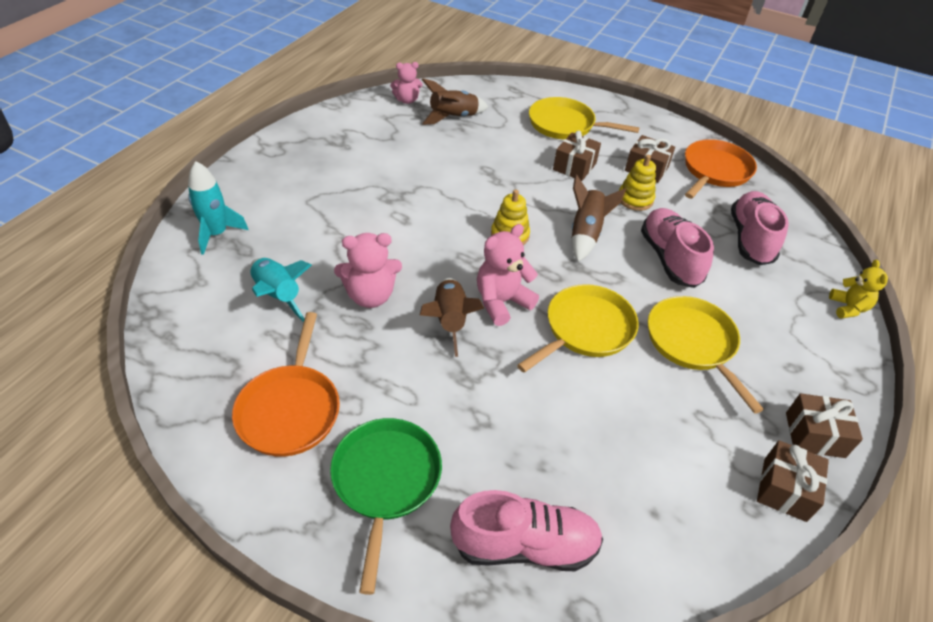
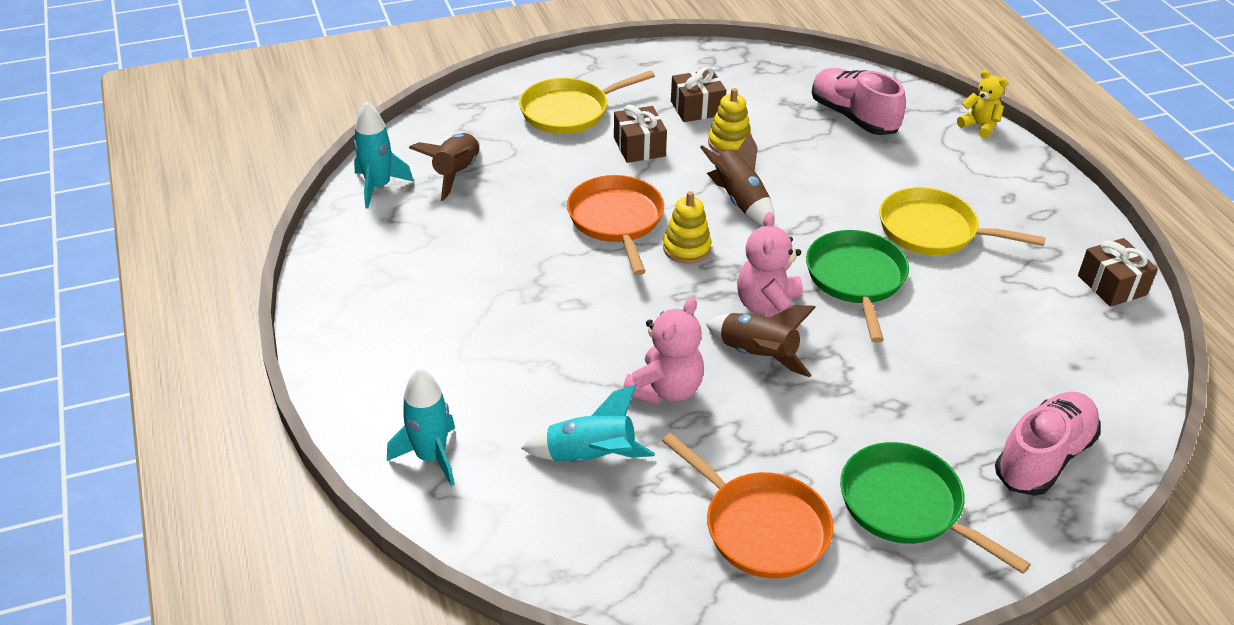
camera: 45 degrees left, 5 degrees down
(407, 100) = (378, 187): pink teddy bear -> turquoise rocket
(585, 329) = (856, 279): yellow pan -> green pan
(669, 258) = (826, 176): pink shoe -> none
(715, 171) = (749, 74): orange pan -> orange pan (617, 220)
(814, 435) = (1079, 235): brown gift -> none

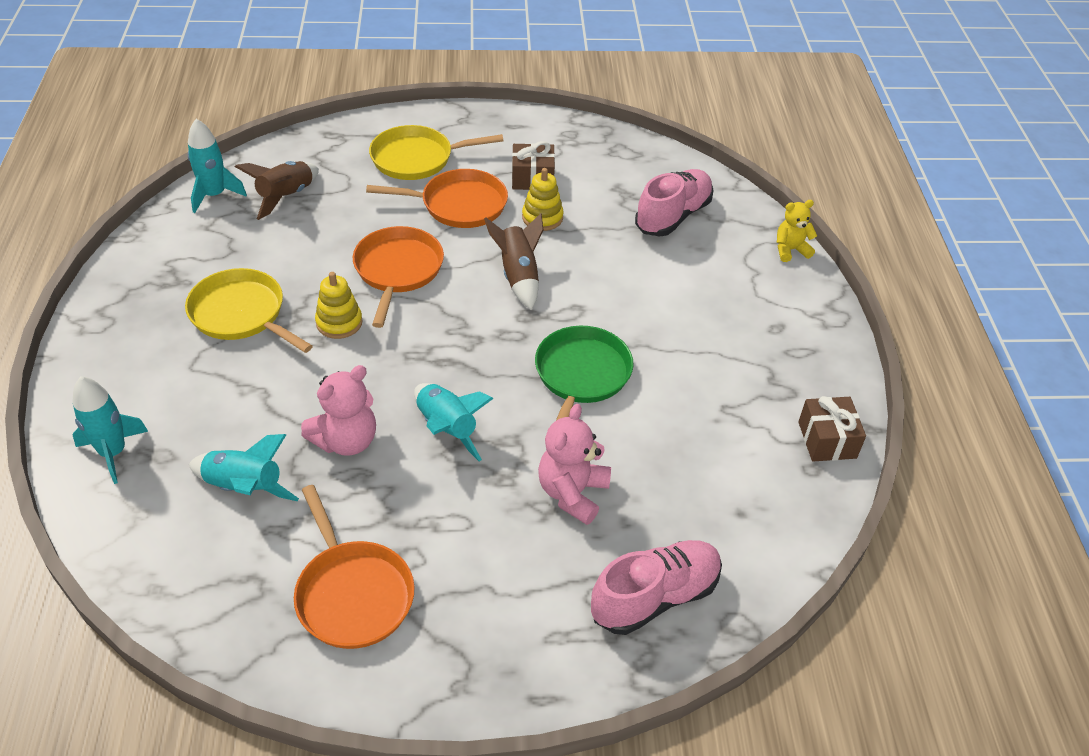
camera: 15 degrees right, 5 degrees up
(639, 147) = (459, 205): brown gift -> orange pan
(686, 248) = (444, 311): yellow stacking toy -> yellow stacking toy (339, 322)
(757, 355) = (446, 428): brown rocket -> turquoise rocket
(769, 308) = (484, 385): pink teddy bear -> pink teddy bear (572, 493)
(853, 117) = (673, 216): pink shoe -> pink shoe turned 60 degrees clockwise
(906, 506) = (496, 609): green pan -> none
(933, 230) = (683, 345): yellow pan -> yellow pan (241, 314)
(979, 126) = (790, 250): yellow teddy bear -> yellow teddy bear turned 75 degrees counterclockwise

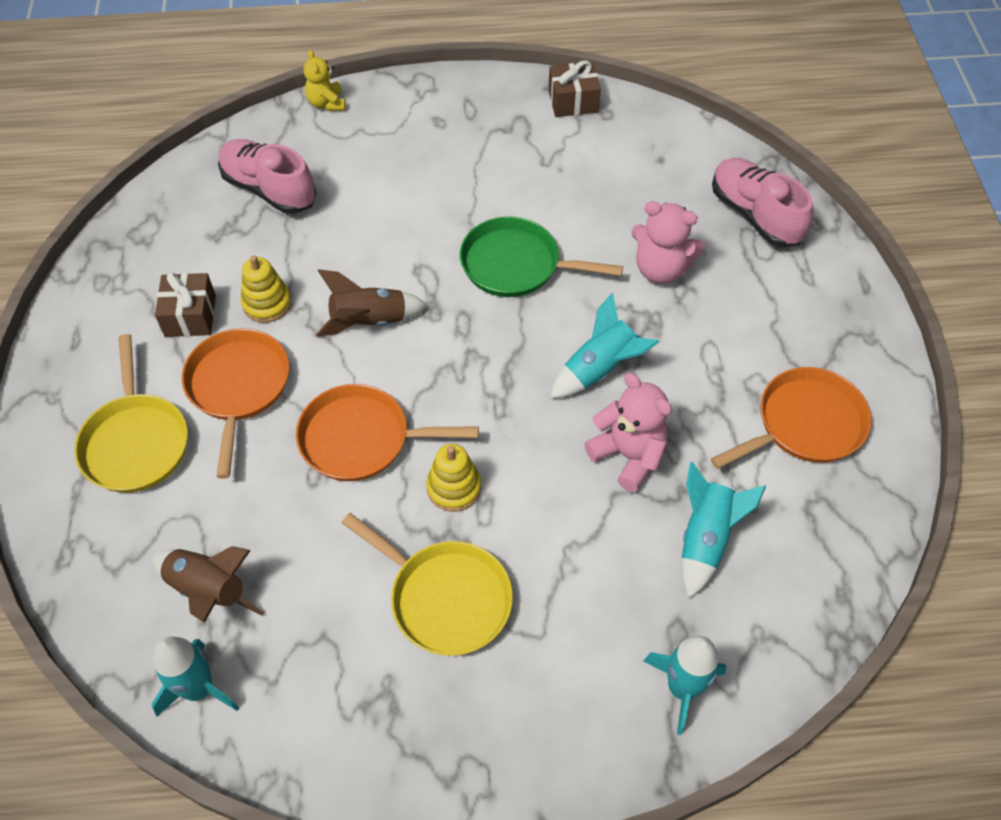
camera: 90 degrees left, 10 degrees up
(241, 314) = (445, 598): yellow pan -> yellow pan turned 90 degrees counterclockwise

